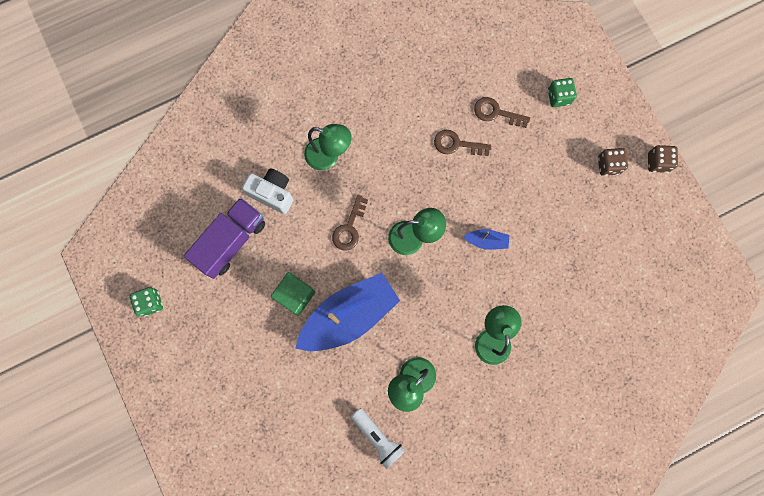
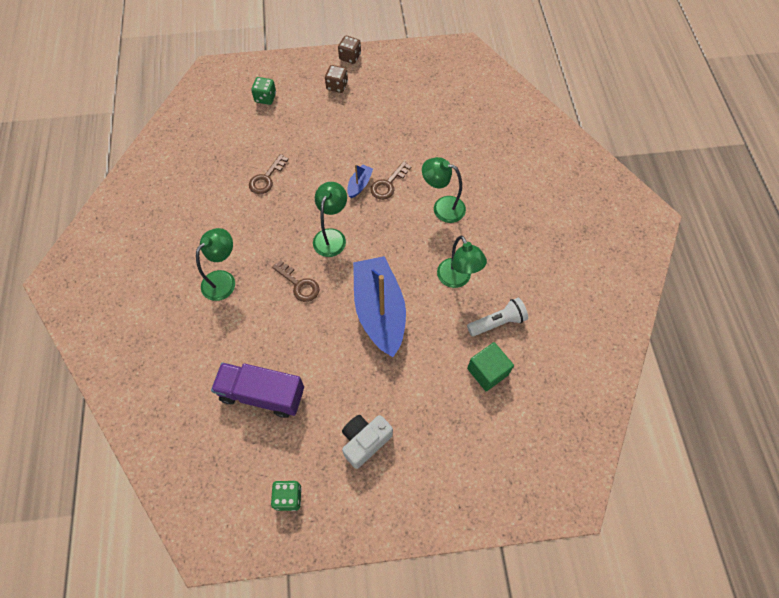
camera: 70 degrees left, 15 degrees down
(231, 241) = (262, 394): purple truck -> purple truck turned 45 degrees counterclockwise
(272, 193) = (234, 340): white camera -> white camera (365, 441)
(295, 295) = (341, 351): green cube -> green cube (487, 371)
(496, 113) = (255, 142): brown key -> brown key (388, 184)

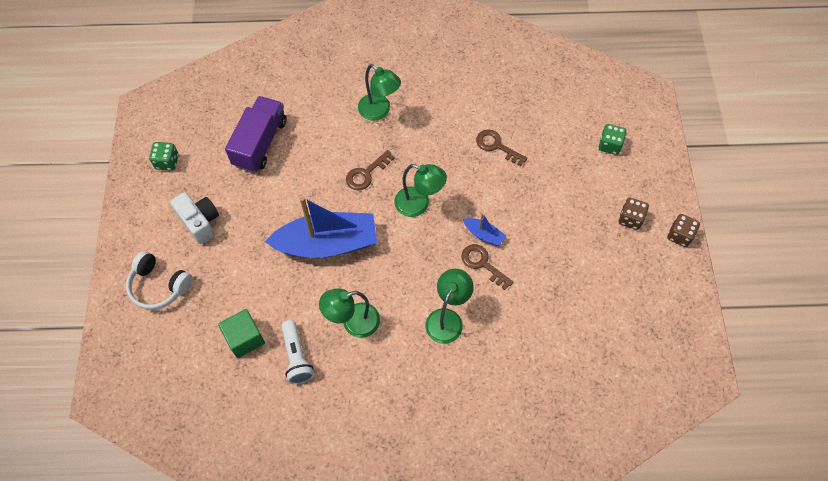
camera: 95 degrees right, 0 degrees up
(444, 470) = (159, 286): none -> white headphones

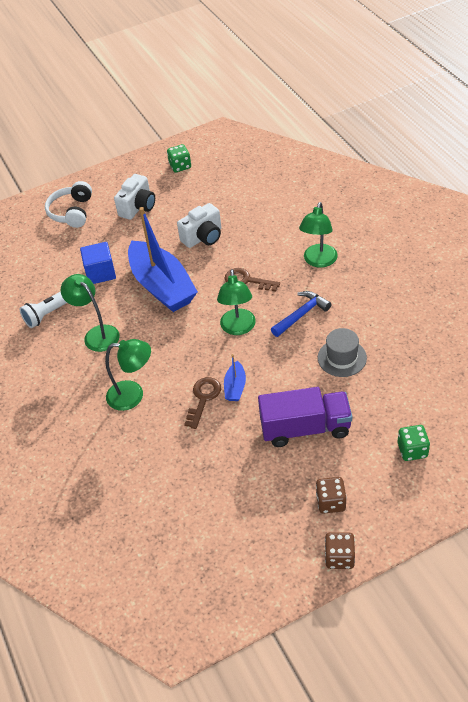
camera: 70 degrees right, 15 degrees down
(245, 338) = (51, 277): green cube -> none
(260, 143) = (232, 206): purple truck -> purple truck (305, 428)
(271, 290) = (100, 273): none -> blue cube
(286, 184) = (203, 237): none -> white camera
(433, 152) = (301, 314): none -> blue hammer
(496, 146) = (342, 358): brown key -> grey hat

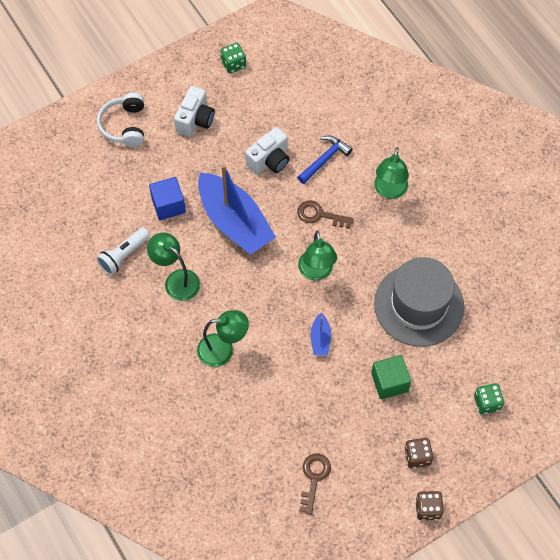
camera: 10 degrees left, 15 degrees up
(203, 398) = (291, 352): brown key -> brown key (314, 478)
(301, 314) = (377, 256): blue hammer -> blue hammer (324, 159)
(305, 428) = (389, 382): purple truck -> green cube
(342, 358) = (419, 305): grey hat -> grey hat, size x1.93

